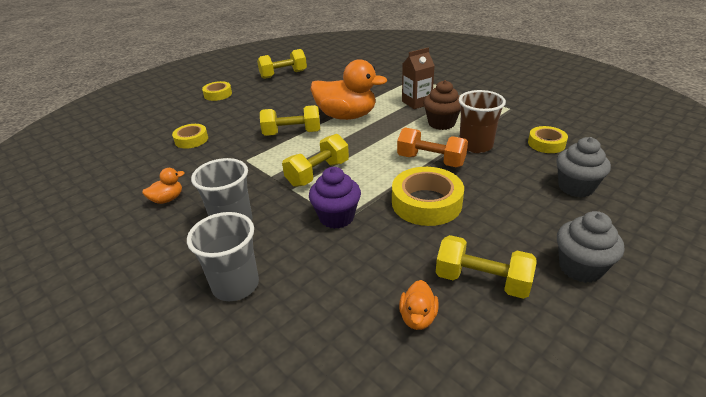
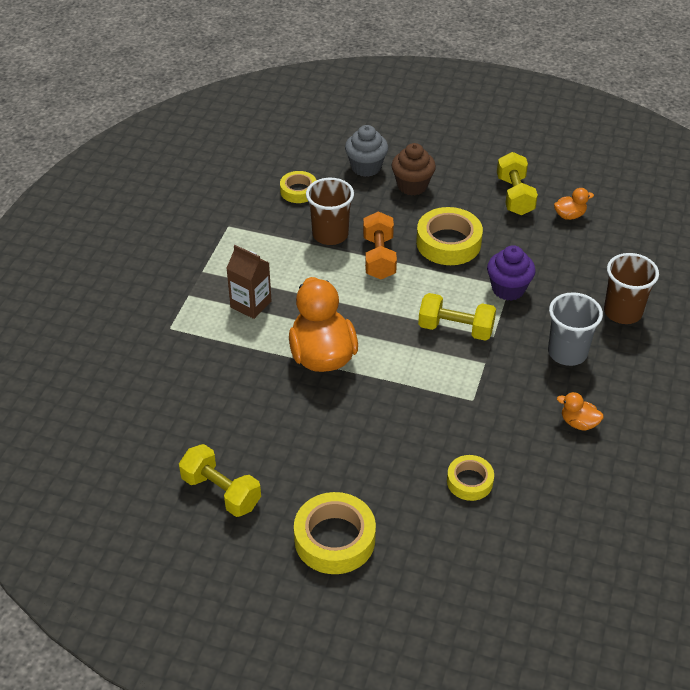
camera: 120 degrees left, 10 degrees up
(218, 94) = (334, 539): yellow tape -> yellow tape, size x1.68
(235, 285) = (622, 312): grey cup -> brown cup
(292, 133) = (393, 388): yellow dumbbell -> none
(441, 123) = (295, 269): brown cupcake -> brown cupcake (412, 186)
(580, 267) = (466, 157): grey cupcake -> none

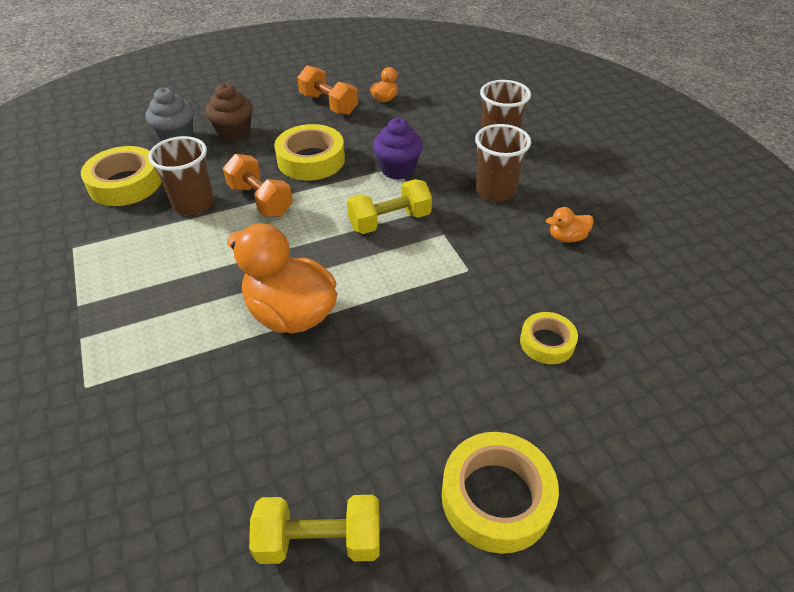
camera: 40 degrees left, 0 degrees up
(251, 304) = (165, 308): brown carton -> none
(298, 191) = (125, 183): yellow tape -> yellow tape, size x1.68
(515, 196) = (328, 104): yellow dumbbell -> orange dumbbell
(567, 352) = (495, 191): grey cup -> brown cup

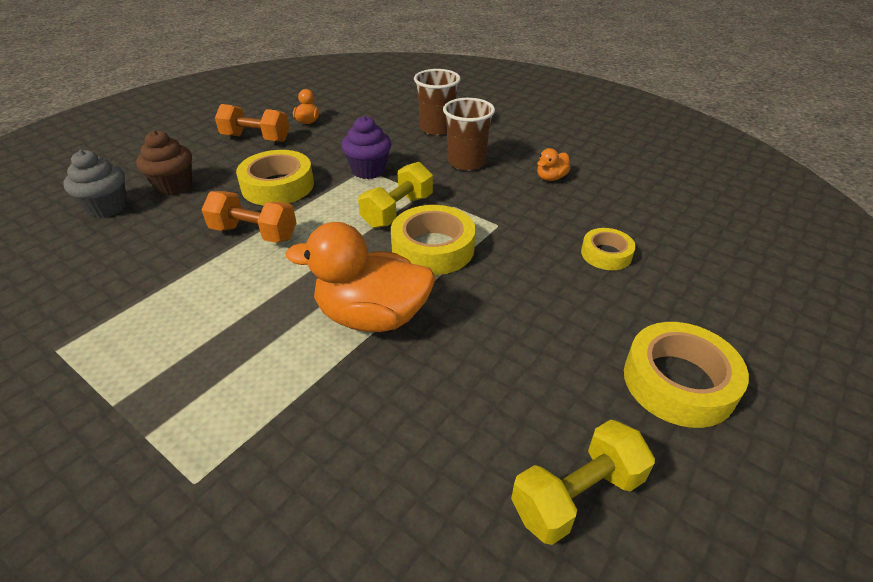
camera: 30 degrees left, 5 degrees down
(125, 183) = (76, 266): yellow tape -> yellow tape (433, 248)
(193, 204) = (180, 259): brown cup -> none

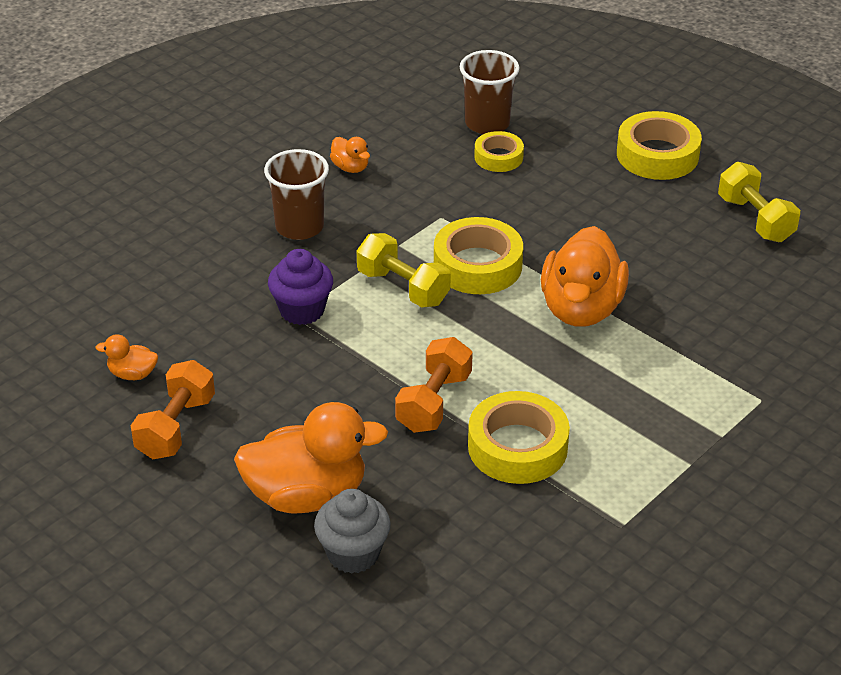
camera: 85 degrees left, 0 degrees up
(174, 186) = (307, 495): brown cupcake -> orange duck
(278, 186) = (326, 391): yellow tape -> yellow tape (517, 447)
(437, 128) = (196, 245): brown cup -> brown cup (487, 123)

